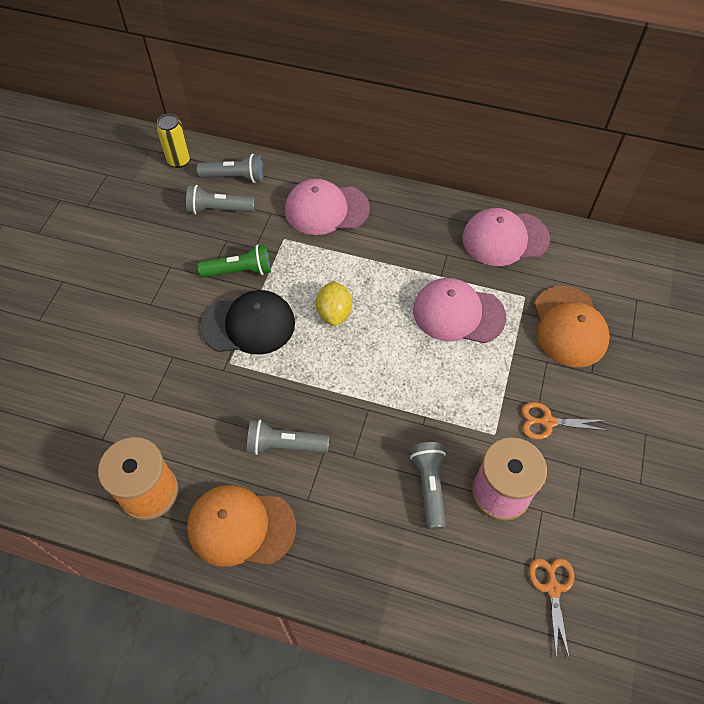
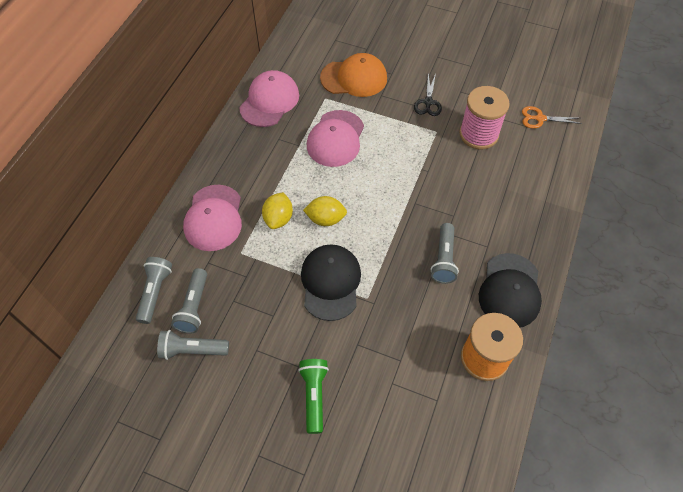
camera: 85 degrees left, 0 degrees up
(179, 161) = (118, 346): yellow can -> none
(239, 271) = (271, 289): green flashlight -> green flashlight (314, 395)
(241, 527) = (510, 290): orange cap -> black cap
(331, 267) = (278, 218): none -> yellow lemon
(429, 486) = (475, 172): grey flashlight -> grey flashlight (192, 350)
(505, 238) = (269, 101): pink cap -> pink cap turned 150 degrees counterclockwise
(548, 422) = (428, 102): orange scissors -> black scissors

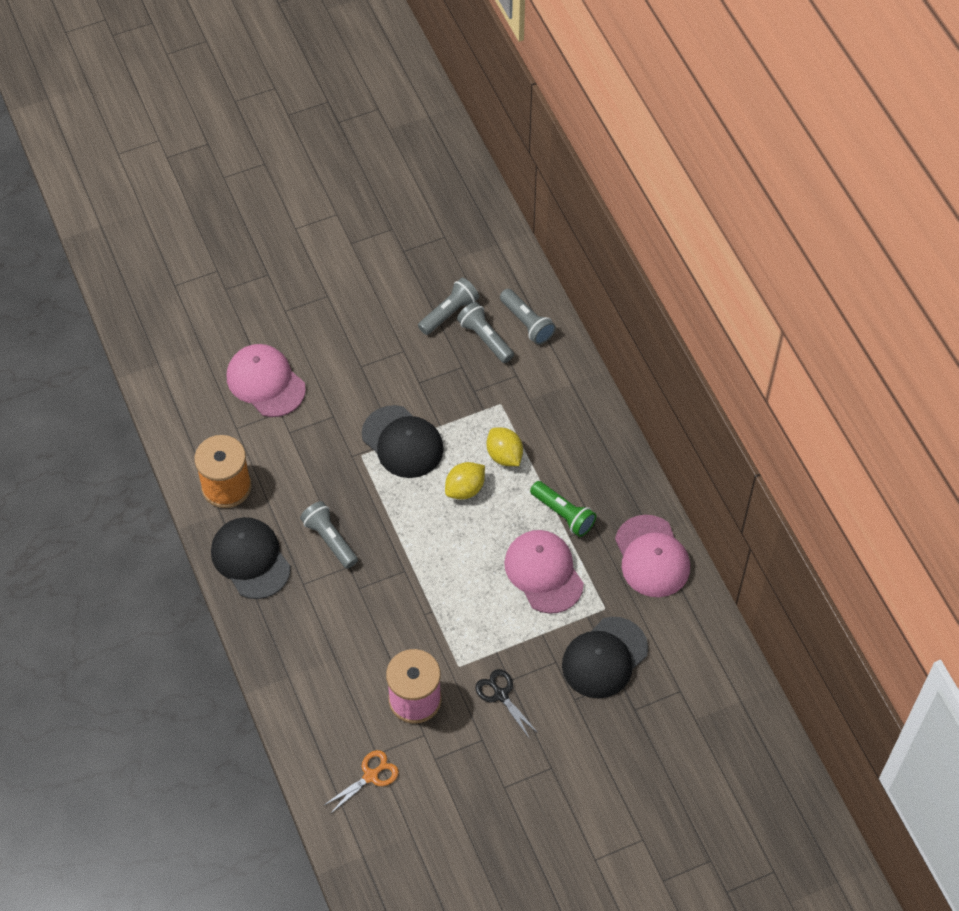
camera: 135 degrees right, 0 degrees up
(213, 218) = (557, 410): pink cap -> pink cap (265, 382)
(314, 395) = (328, 358): green flashlight -> green flashlight (563, 514)
(354, 78) = (604, 658): orange cap -> black cap

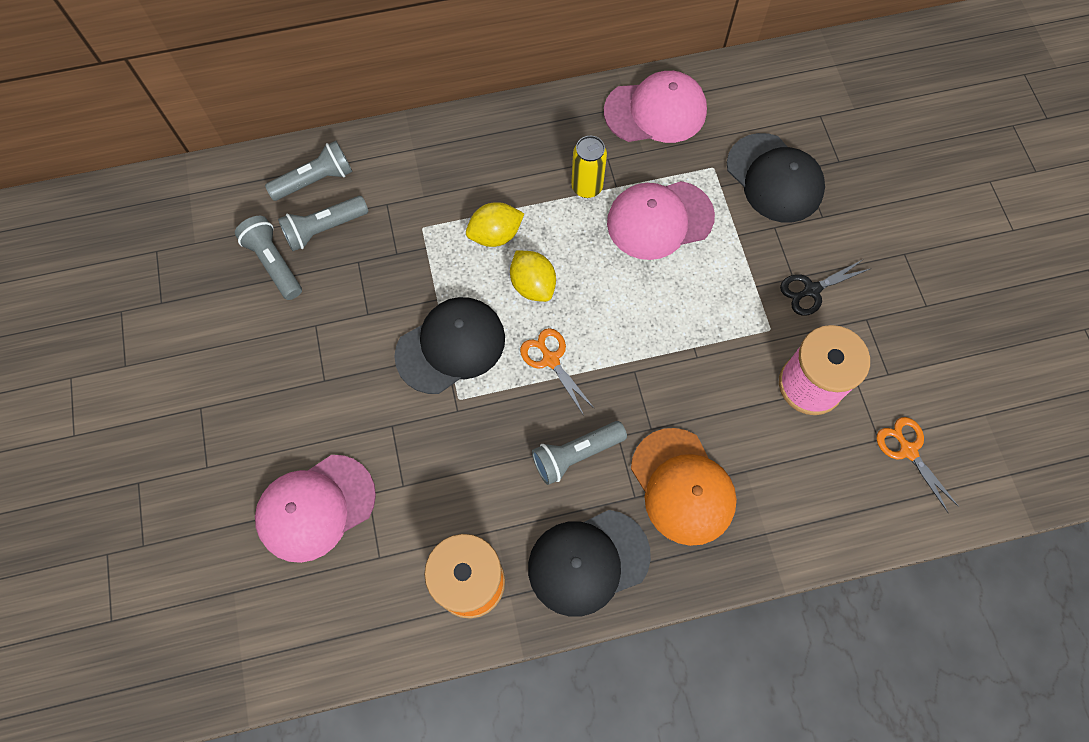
camera: 80 degrees left, 10 degrees up
(316, 615) = (682, 486): none -> orange cap
(403, 511) = (551, 359): none -> orange scissors
(563, 514) = (587, 187): green flashlight -> yellow can

